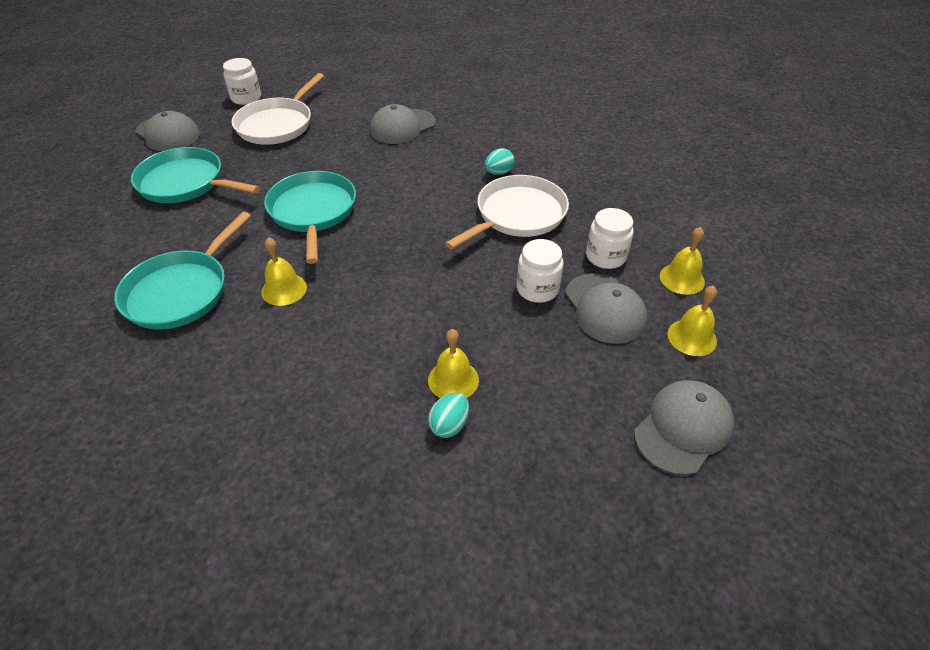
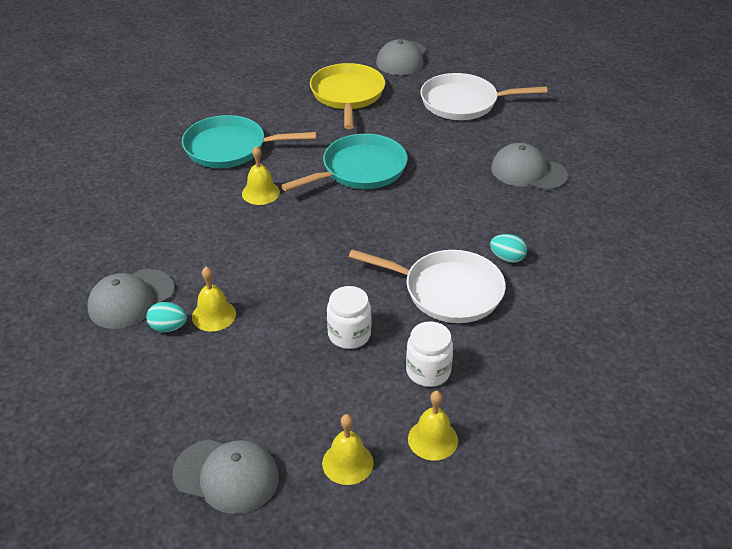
camera: 65 degrees right, 5 degrees down
(185, 183) = (347, 95): turquoise pan -> yellow pan
(246, 98) = (487, 71): white jar -> none
(604, 308) = (351, 388): grey cap -> grey cap (131, 299)

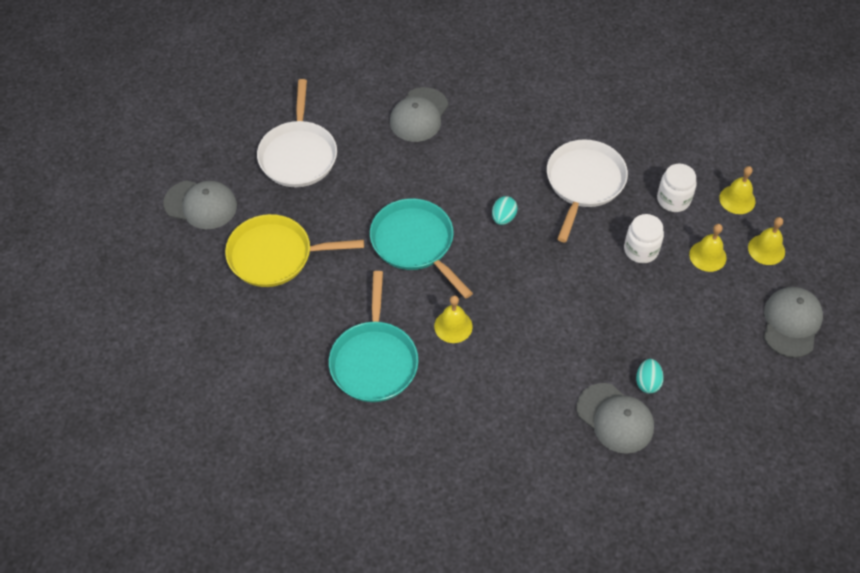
camera: 90 degrees left, 15 degrees up
(214, 315) = (629, 349): yellow bell -> yellow bell (707, 256)
(507, 258) = (540, 141): turquoise egg -> turquoise egg (503, 218)

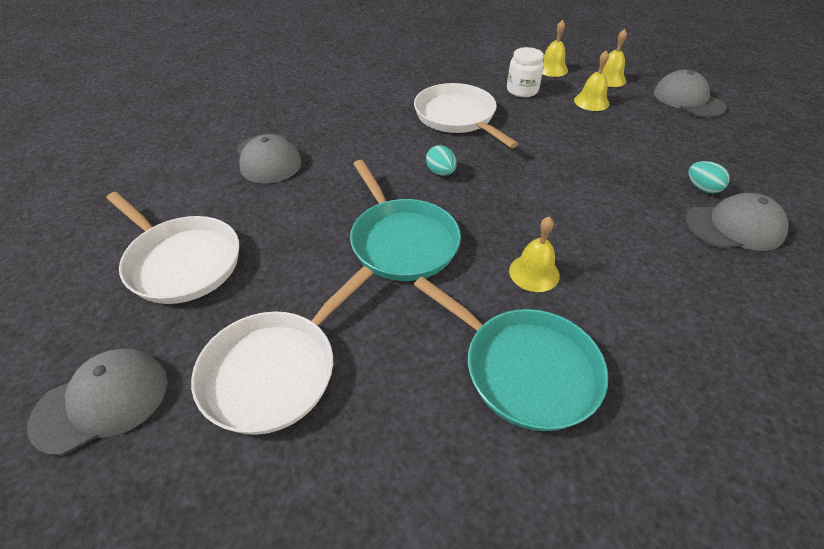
camera: 50 degrees left, 10 degrees down
(275, 255) = (275, 370): yellow pan -> white pan
(415, 243) = (402, 241): turquoise pan -> turquoise pan turned 120 degrees counterclockwise
(641, 250) = (554, 125): white jar -> none

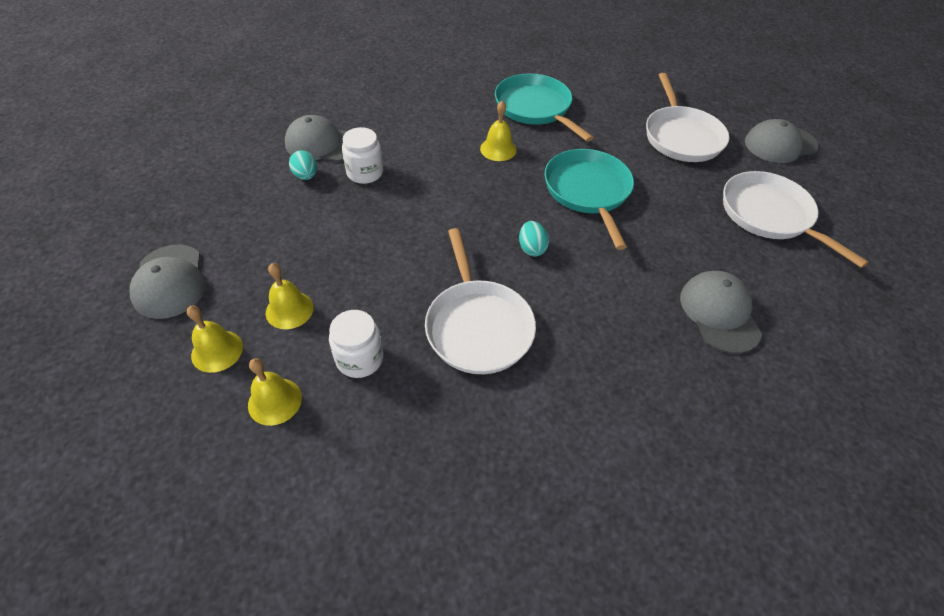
camera: 165 degrees left, 5 degrees up
(275, 370) = (681, 137): white pan -> white pan turned 120 degrees clockwise
(651, 205) = (365, 173): none -> white jar

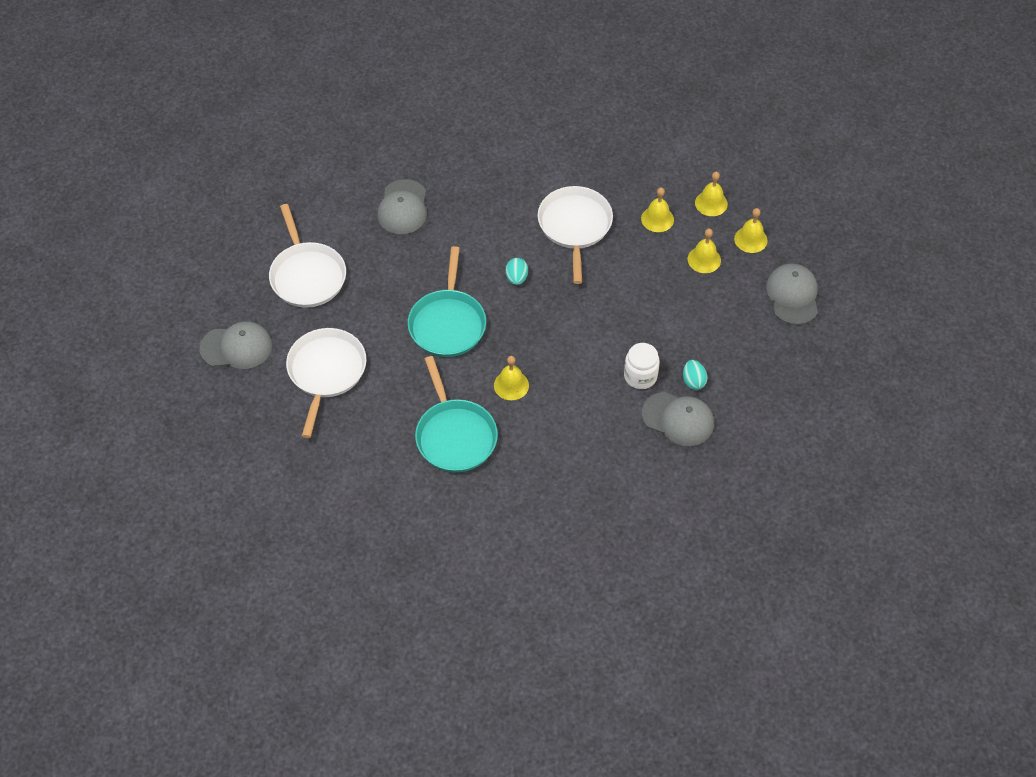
camera: 165 degrees left, 5 degrees up
(359, 359) = (657, 219): white jar -> yellow bell

